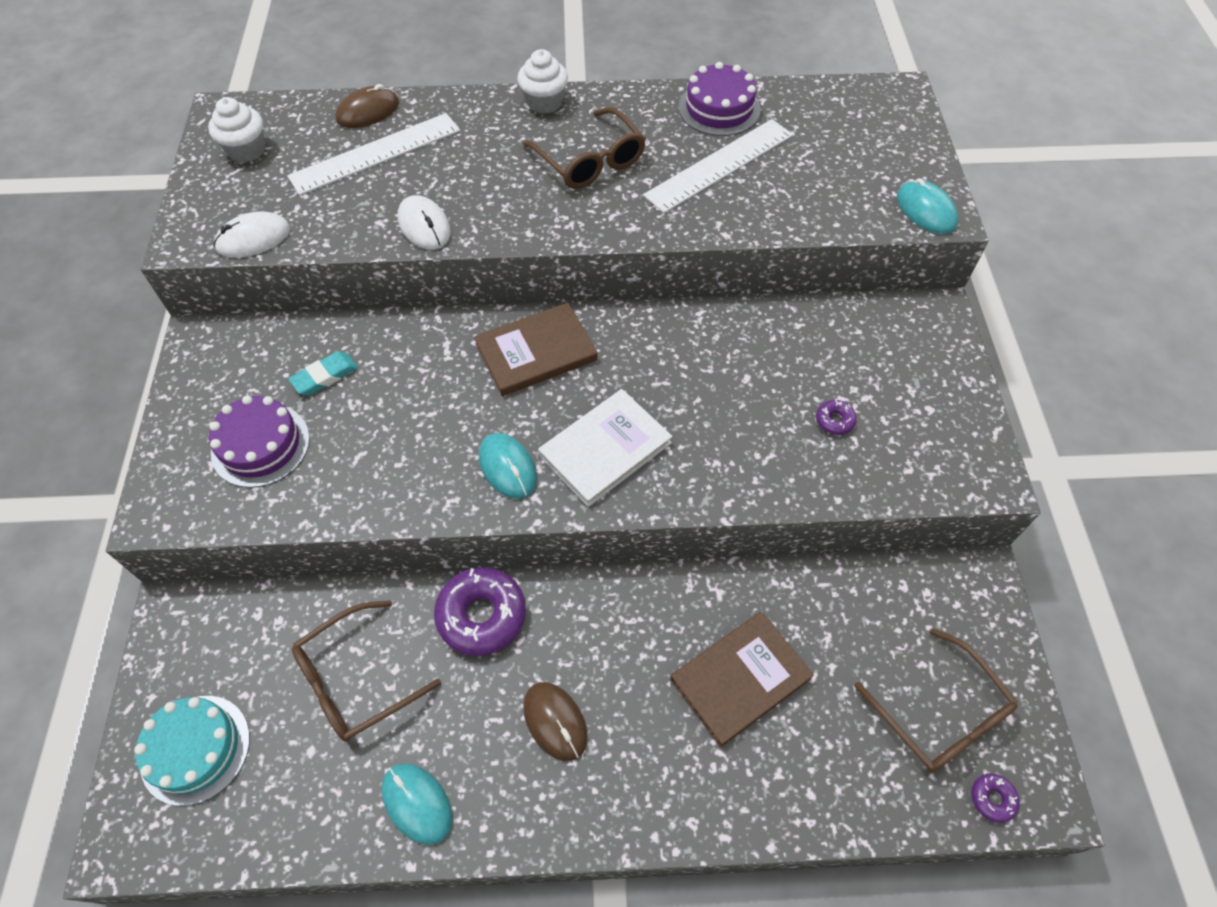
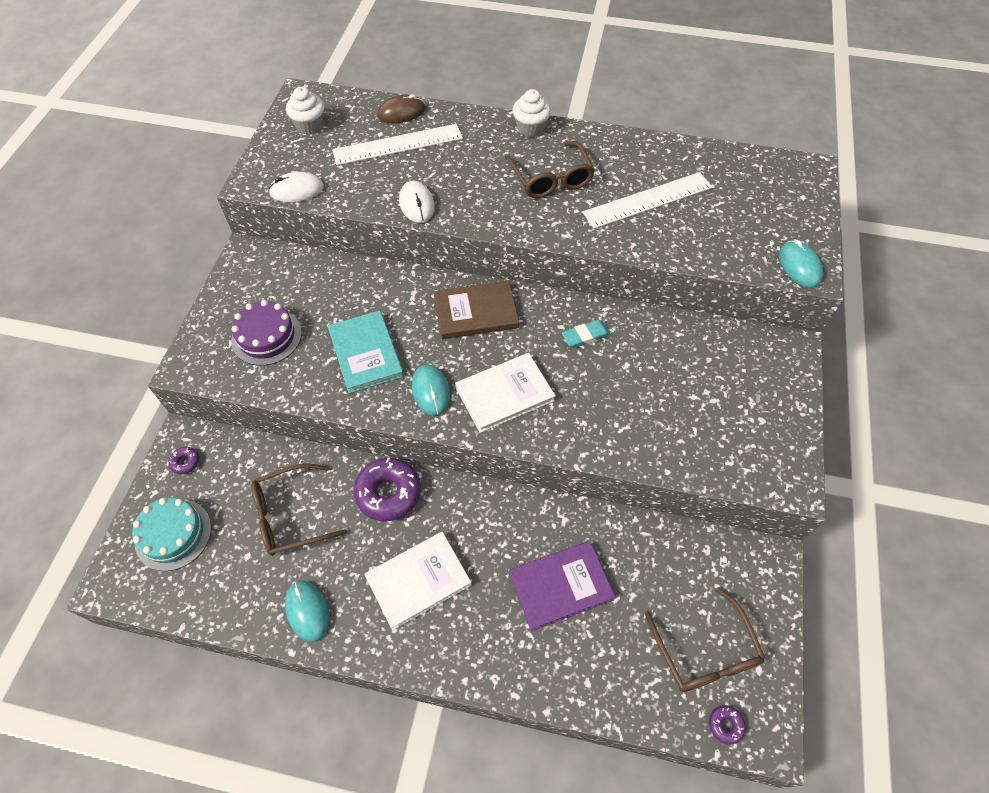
camera: 15 degrees right, 0 degrees up
(325, 376) = (323, 298): turquoise eraser -> turquoise eraser (585, 336)
(405, 437) = (366, 353): none -> turquoise book
(555, 721) = (418, 580): brown mouse -> white book
(719, 108) = (661, 156): purple cake -> none
(740, 679) = (560, 586): brown book -> purple book
(834, 420) = (683, 412): purple donut -> purple donut (185, 462)

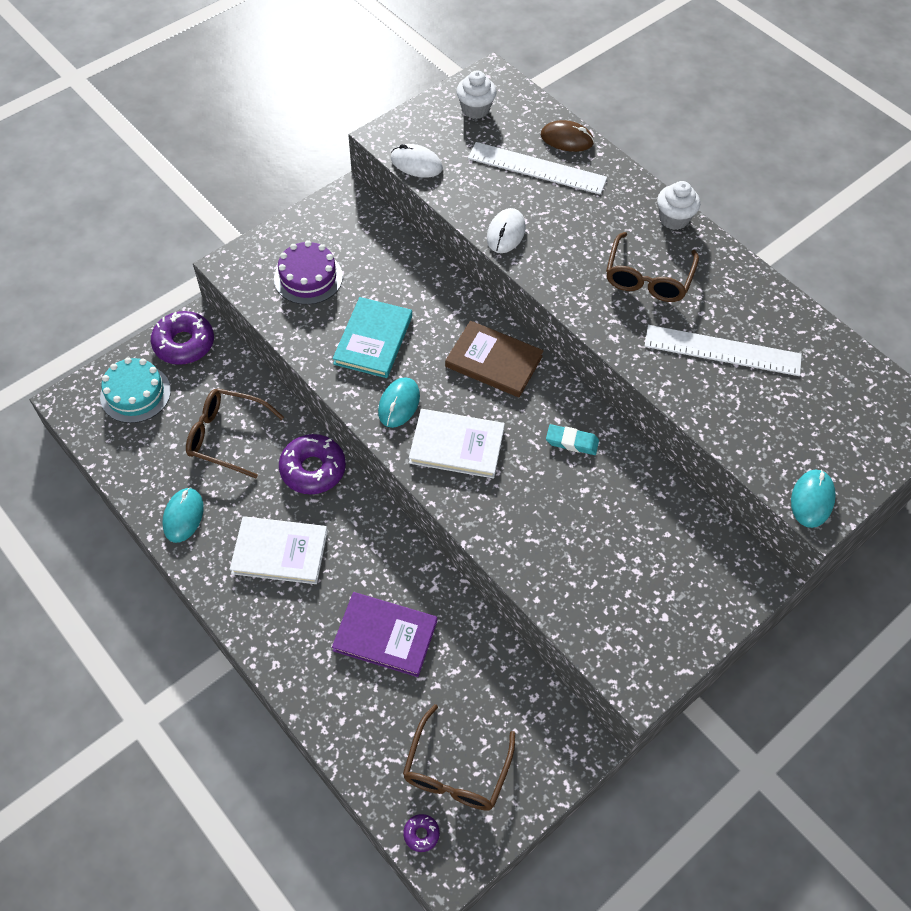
camera: 35 degrees right, 0 degrees up
(185, 462) = (184, 344): purple donut -> purple donut, size x2.19

